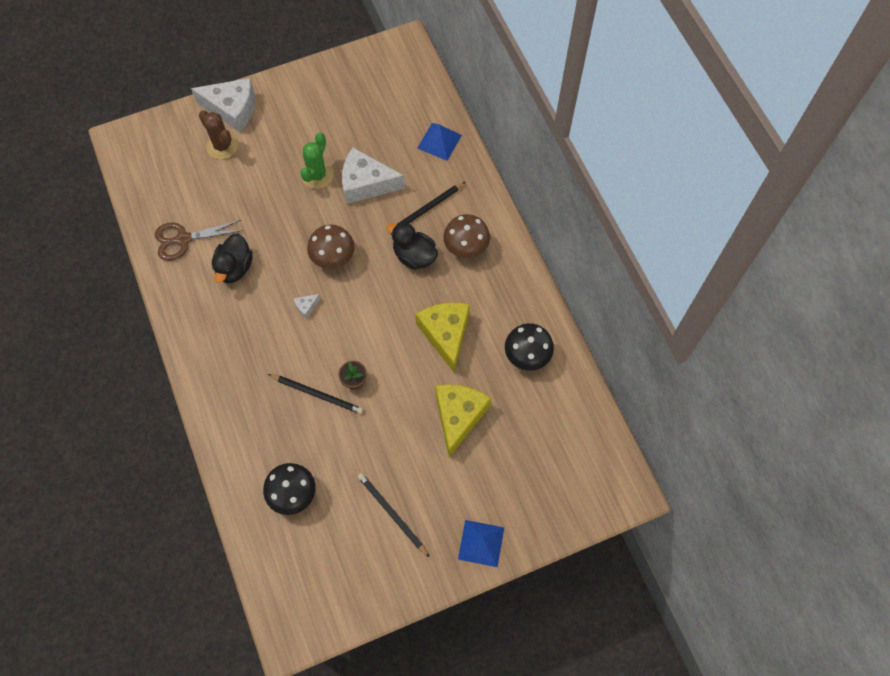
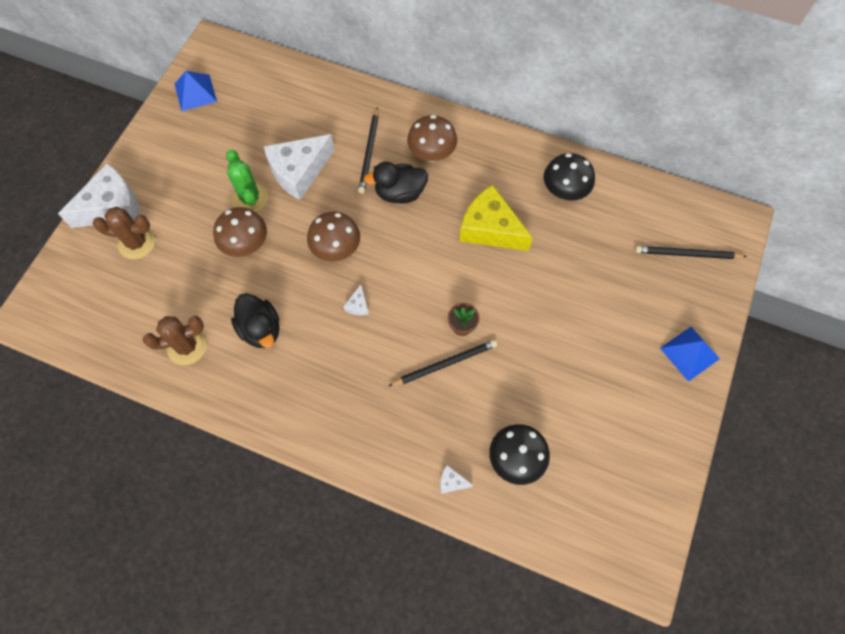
camera: 45 degrees left, 0 degrees up
(183, 239) = (187, 346): brown scissors -> brown cactus
(241, 469) = (452, 482): none -> white cheese
(282, 205) = (246, 245): none -> brown mushroom
(392, 514) = (605, 397): black pencil -> black pencil (687, 254)
(439, 141) = (322, 95): blue pyramid -> blue pyramid (195, 92)
(458, 416) = (568, 279): yellow cheese -> none

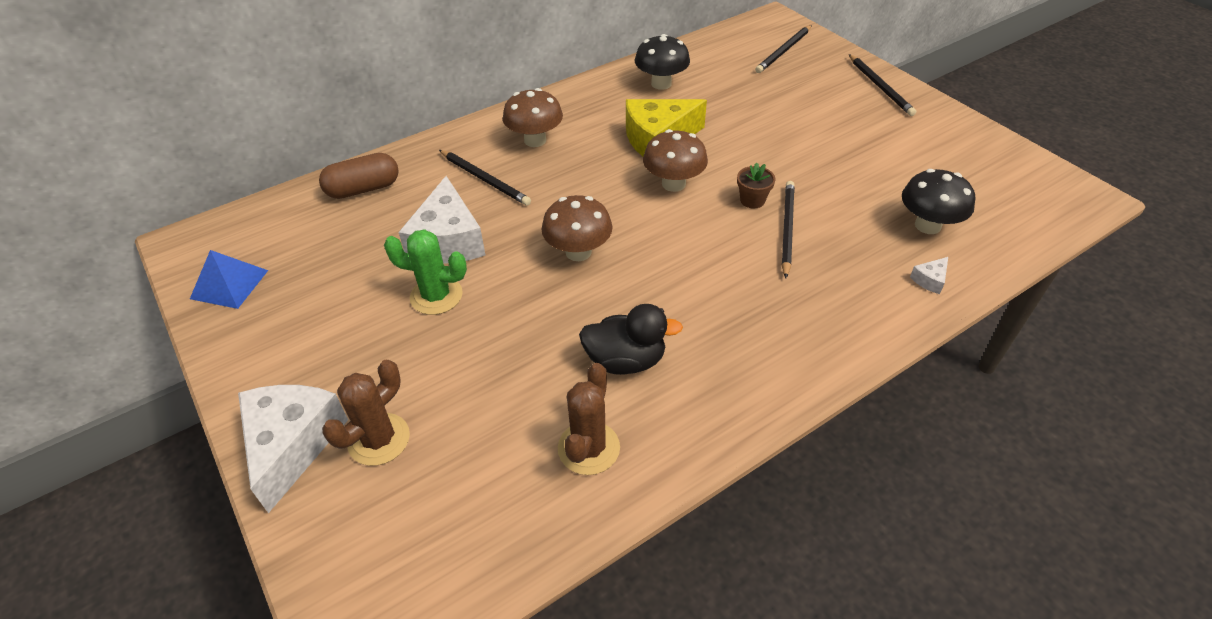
camera: 55 degrees left, 20 degrees down
(246, 245) = (496, 326): brown mushroom -> brown mushroom (673, 184)
(314, 94) = (363, 189): none -> brown capsule
(358, 305) = (664, 264): white cheese -> none
(400, 193) = (557, 179): black duck -> none
(689, 353) = (880, 87): blue pyramid -> black pencil

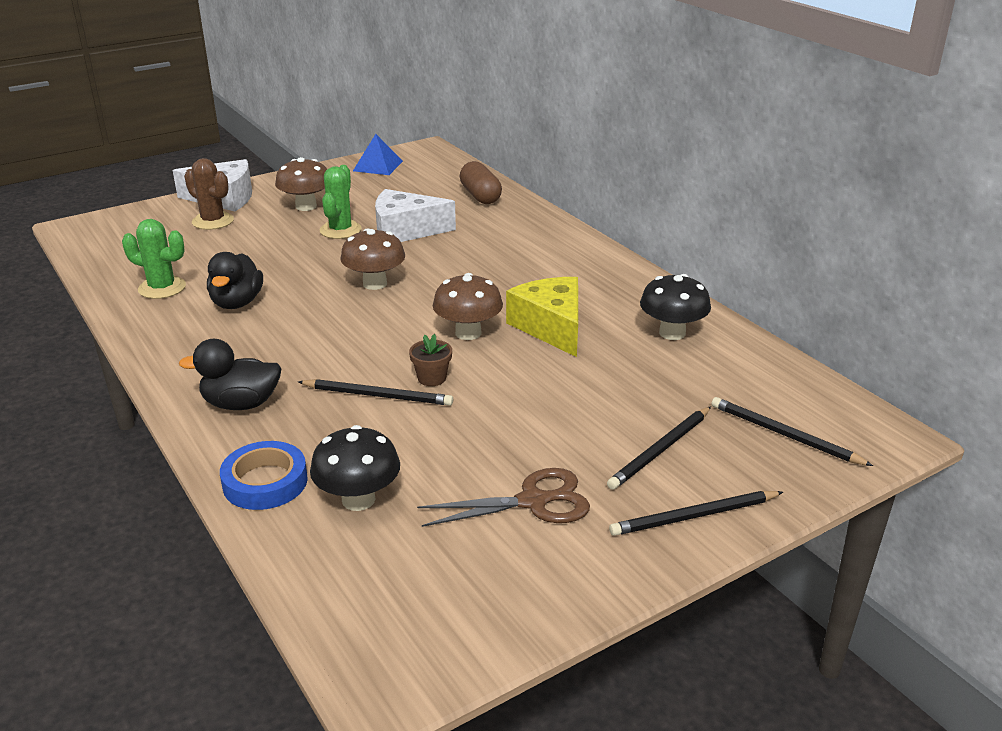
camera: 90 degrees right, 15 degrees down
(485, 179) = (487, 241): black pencil -> black pencil (660, 450)
(535, 140) = (550, 262): brown mushroom -> brown mushroom (306, 206)
(588, 448) = (162, 288): brown cactus -> green cactus
(825, 317) = (241, 404): none -> black duck
(893, 146) = (532, 502): none -> brown scissors
(930, 280) = (265, 482): white cheese -> blue tape

